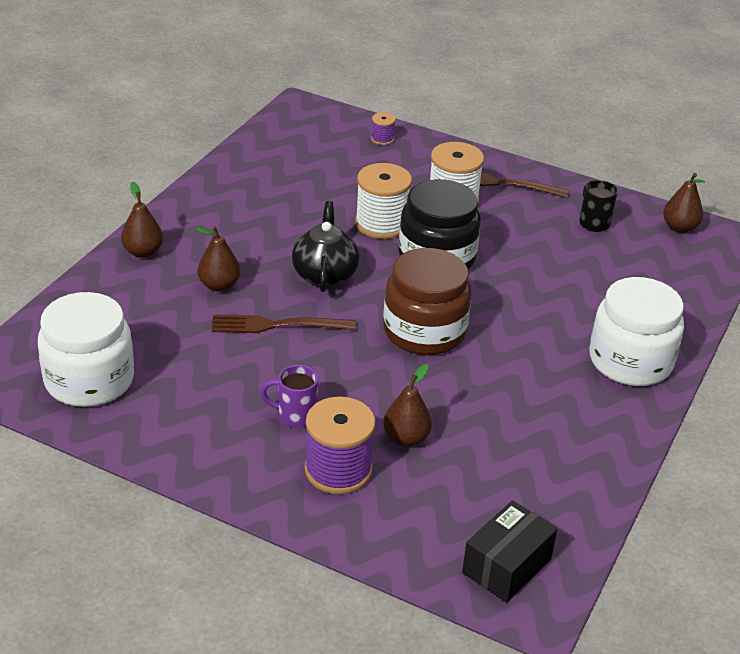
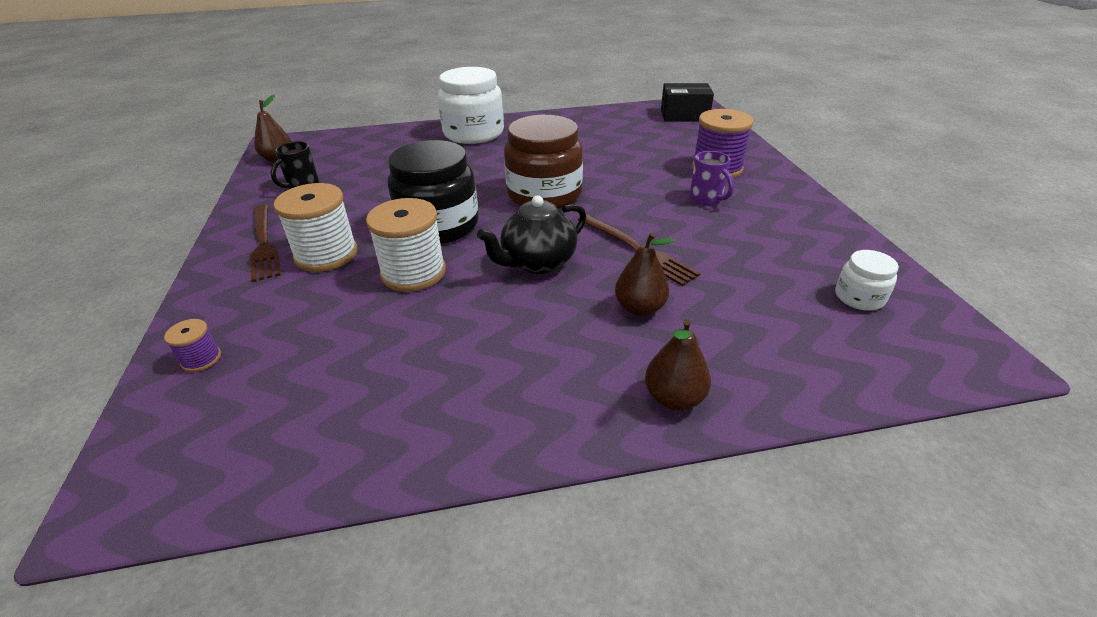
camera: 125 degrees left, 0 degrees up
(89, 380) = (859, 297): white jar -> white jar, size x0.48
(406, 438) = (654, 162): brown pear -> none

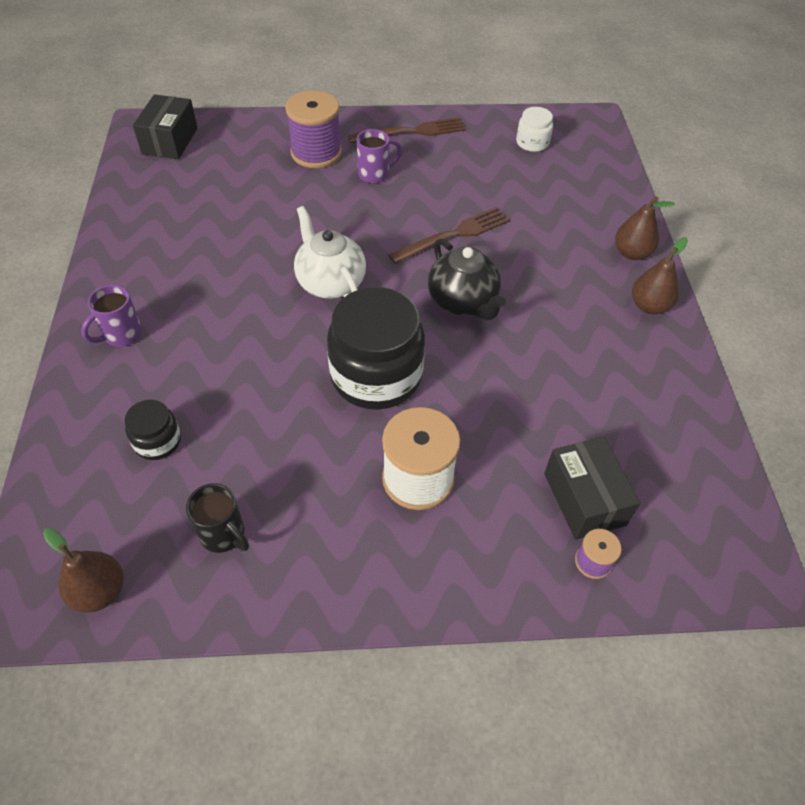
camera: 85 degrees left, 15 degrees up
(264, 244) = (381, 552): brown fork -> brown fork (413, 131)
(274, 353) = (584, 499): none -> black box
(382, 157) = (157, 441): none -> black jar
(413, 273) = (466, 396): white spool -> none
(473, 133) = (121, 335): white jar -> purple mug
(544, 194) = (330, 283): brown jar -> white teapot
(639, 308) = (536, 250): brown pear -> brown pear (649, 306)

